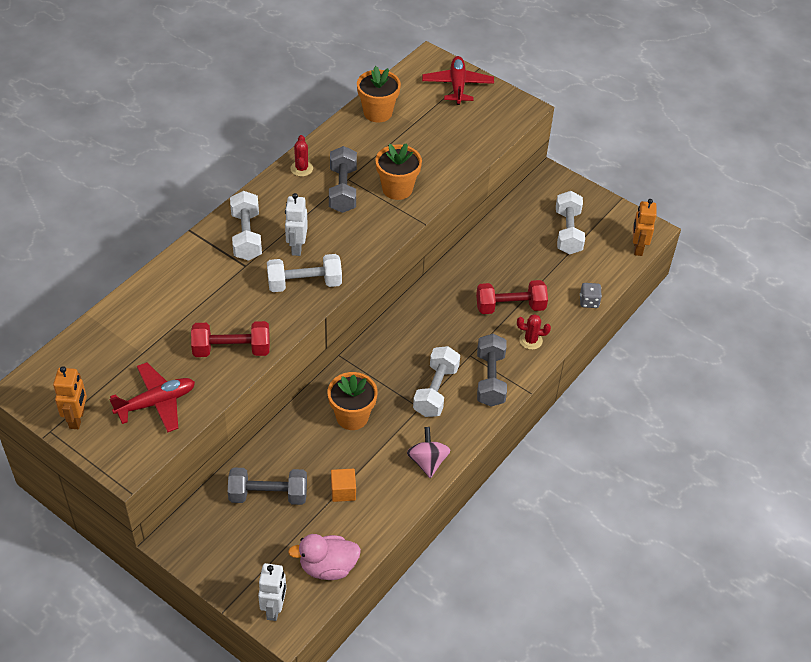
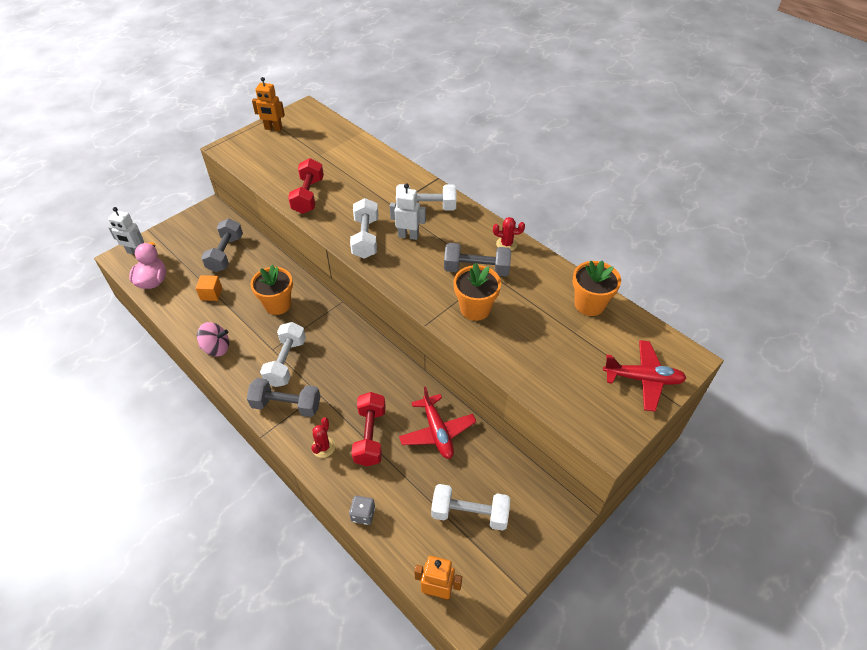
camera: 100 degrees right, 0 degrees up
(156, 403) = (273, 160): red plane -> red plane (437, 432)
(435, 391) = (286, 362): white dumbbell -> white dumbbell turned 75 degrees clockwise

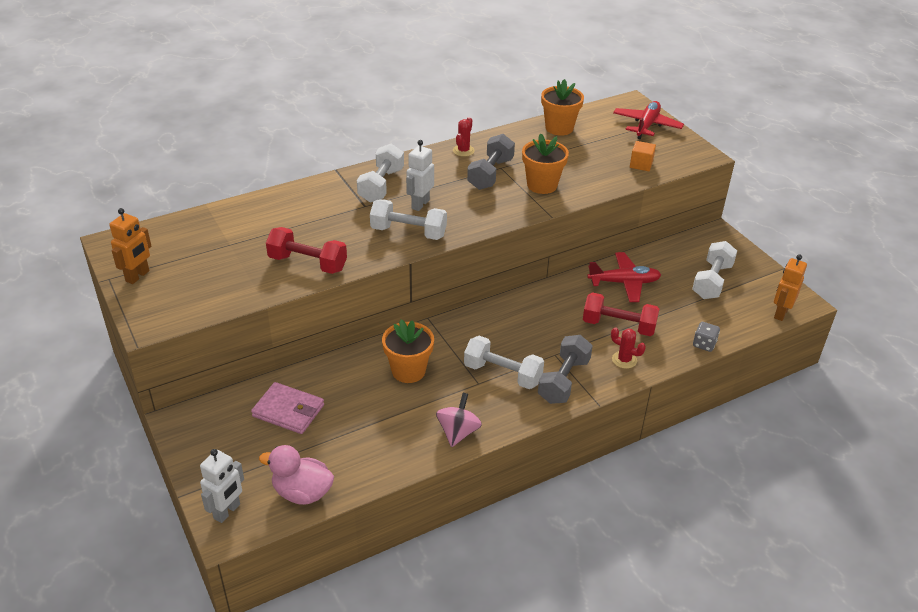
camera: 75 degrees left, 10 degrees down
(211, 294) = (360, 431): orange cube -> orange cube (641, 164)
(225, 254) = (288, 411): grey dumbbell -> pink wallet

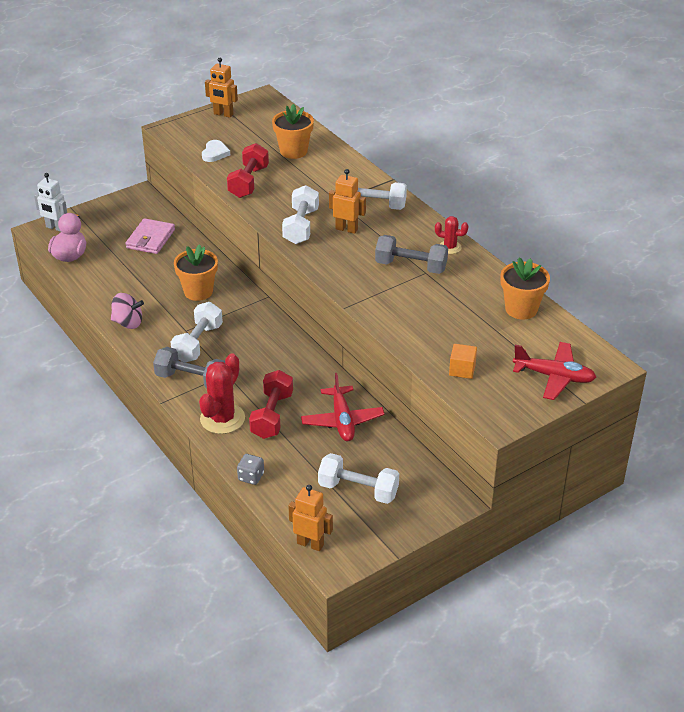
camera: 85 degrees right, 0 degrees up
(231, 286) = (215, 153): none -> white heart
(420, 204) = (346, 229): white robot -> orange robot
(542, 185) = (399, 300): orange flower pot -> orange flower pot (293, 151)
(624, 360) = (222, 419): red cactus -> red cactus, size x1.83

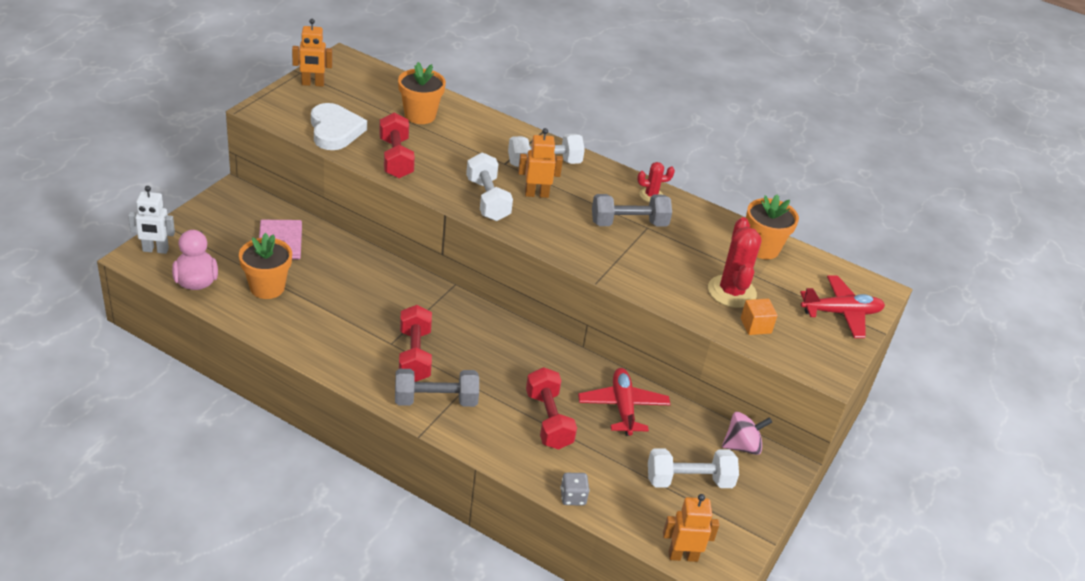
camera: 30 degrees left, 0 degrees up
(128, 323) = (319, 349): pink spinning top -> pink spinning top (742, 446)
(198, 291) = (375, 294): orange flower pot -> orange flower pot (267, 287)
(198, 343) = (414, 355): white dumbbell -> red dumbbell
(215, 153) = (335, 130): white heart -> white heart, size x1.73
(222, 419) = (499, 437): red cactus -> red cactus (731, 292)
(342, 420) = (623, 407): red plane -> red plane turned 150 degrees counterclockwise

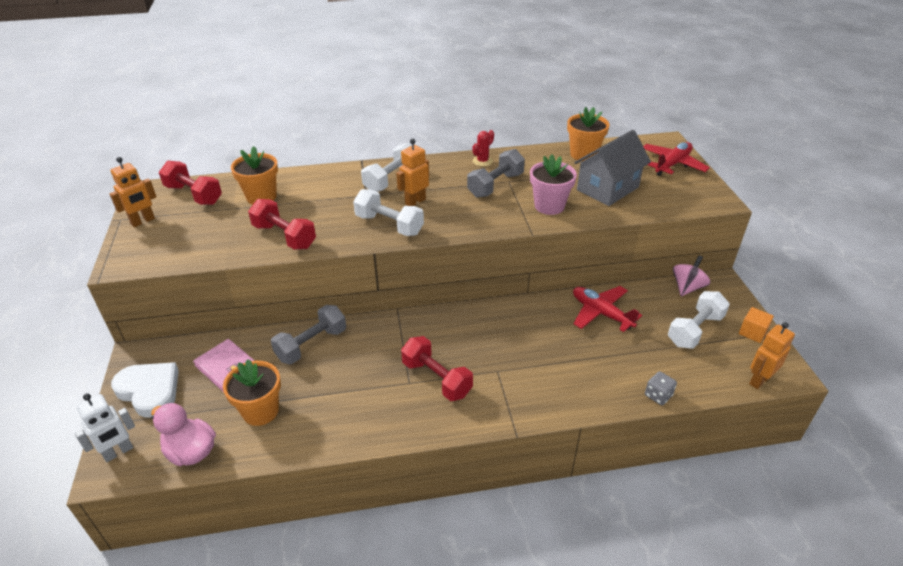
camera: 35 degrees left, 0 degrees up
(335, 130) = (208, 245): white heart -> white heart (149, 391)
(435, 400) = (493, 400): grey dumbbell -> grey dumbbell (311, 345)
(548, 420) = (575, 356): red dumbbell -> red dumbbell (193, 195)
(649, 271) = (549, 206): none -> pink flower pot
(731, 292) = (607, 188): red cactus -> grey house
(755, 326) = (648, 199): orange cube -> orange cube (752, 332)

